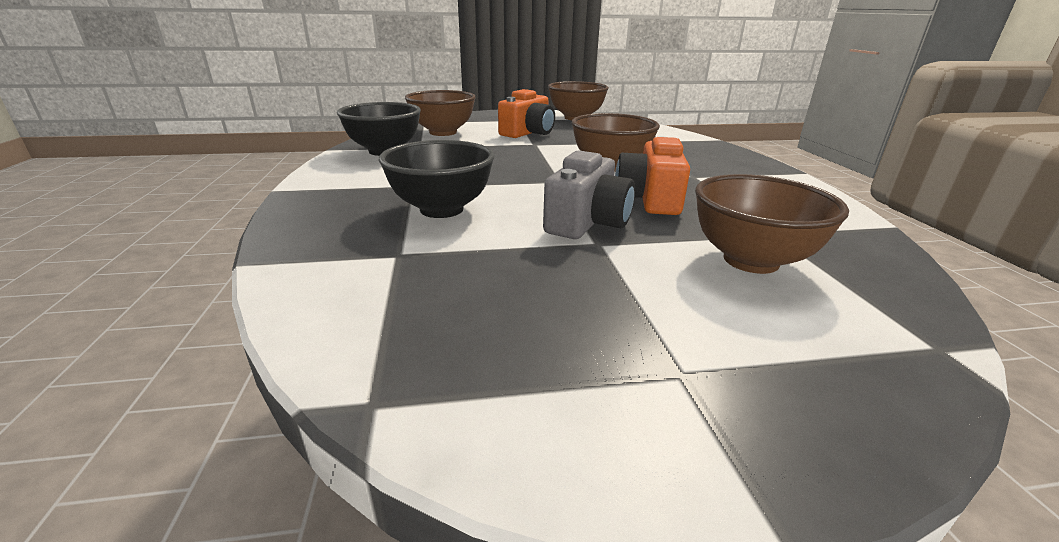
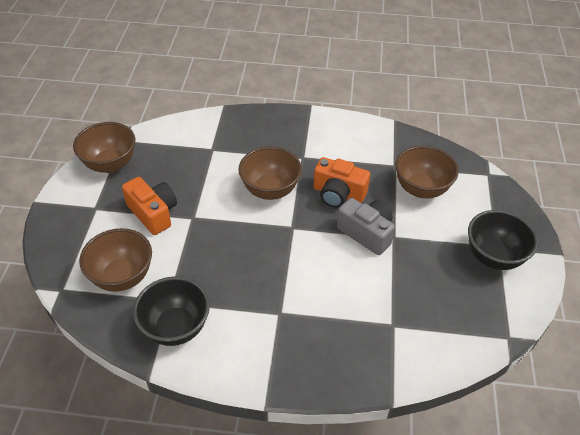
camera: 75 degrees left, 20 degrees up
(441, 209) = (331, 299): black bowl -> black bowl (493, 257)

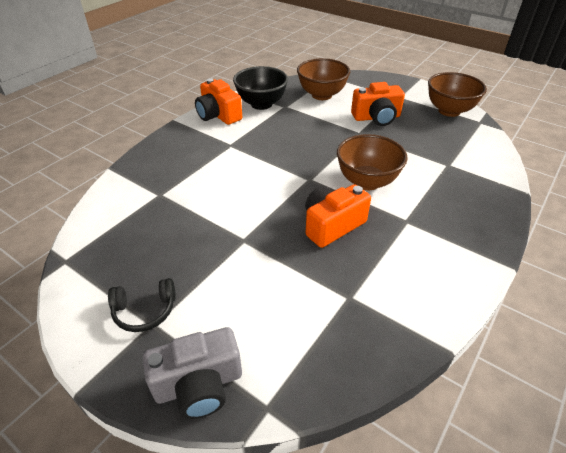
camera: 120 degrees right, 5 degrees down
(226, 359) = (218, 115): none -> orange camera
(366, 233) = (264, 222): grey camera -> grey camera (199, 384)
(421, 189) = (292, 302): brown bowl -> none
(493, 257) = (145, 311): black bowl -> black headphones

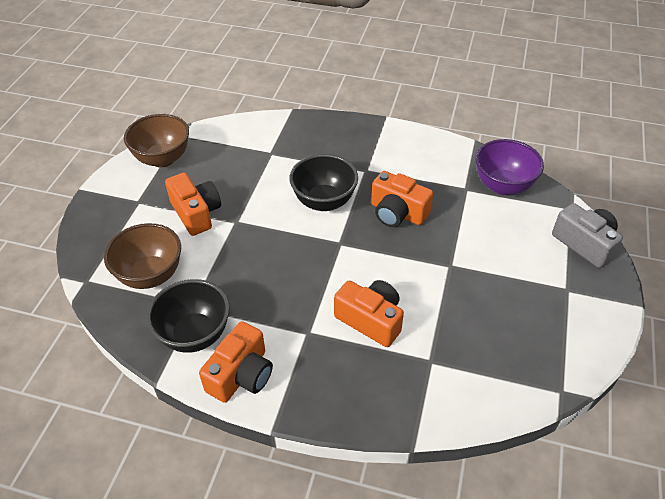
camera: 110 degrees left, 5 degrees up
(145, 311) = (561, 299): black headphones -> none
(219, 175) = (370, 320): none -> orange camera
(341, 340) = (503, 186): none -> purple bowl
(367, 182) = (324, 201): brown bowl -> black bowl

